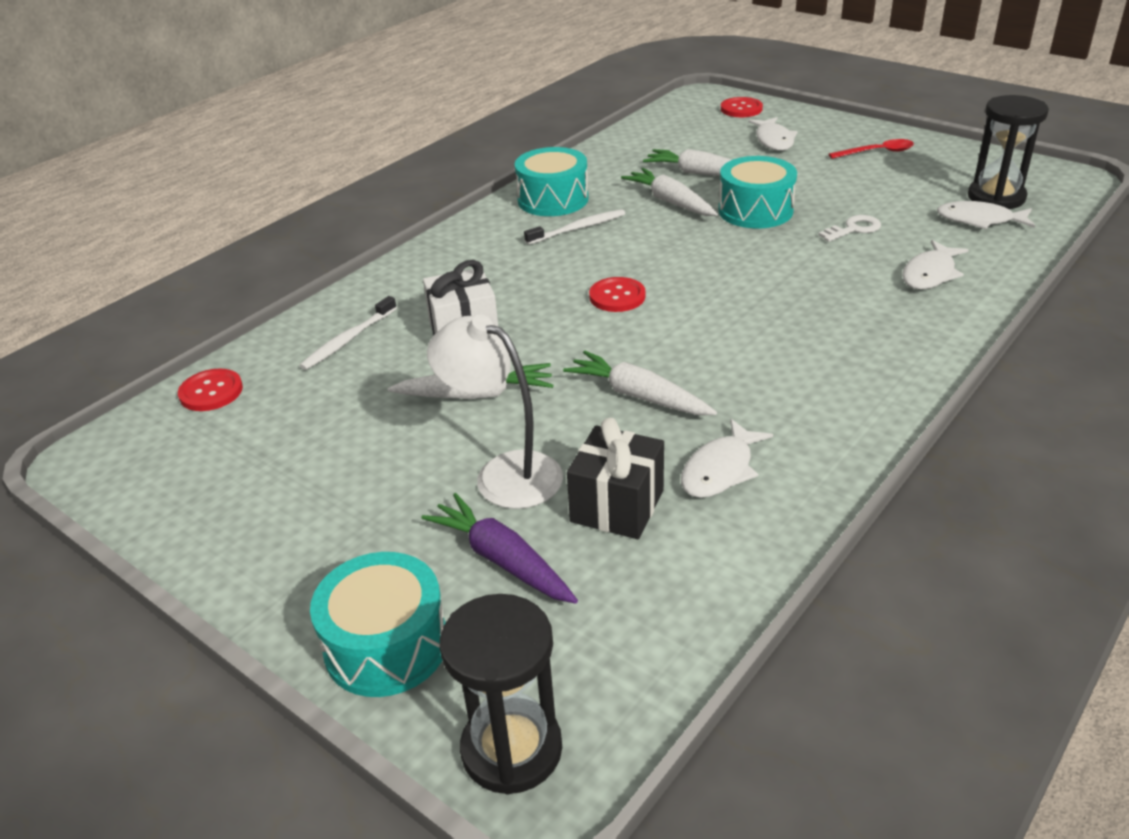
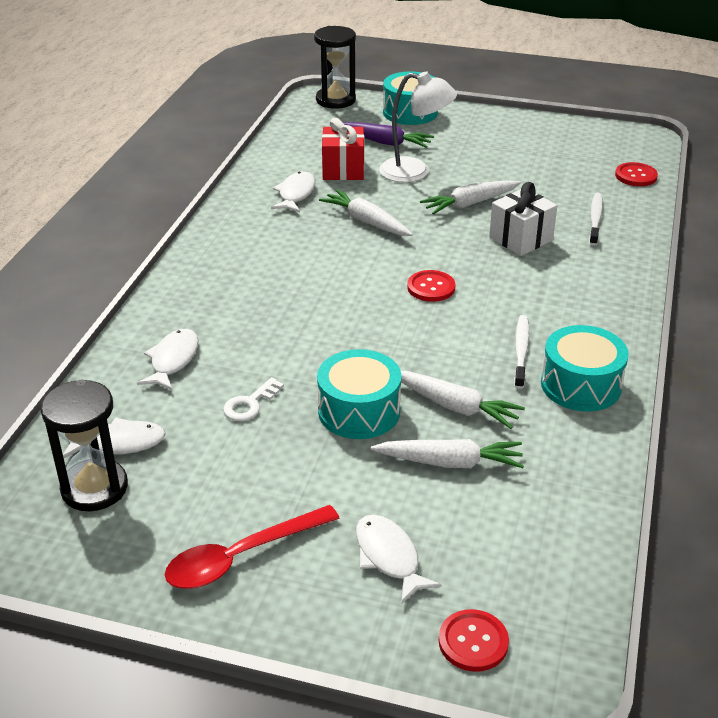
camera: 155 degrees right, 0 degrees up
(578, 228) = (521, 351): white toothbrush -> white toothbrush turned 150 degrees clockwise
(617, 506) = (343, 170): black gift -> red gift
(638, 396) = (366, 221): white carrot -> white carrot turned 150 degrees counterclockwise
(877, 152) = (241, 557): red spoon -> red spoon, size x1.56

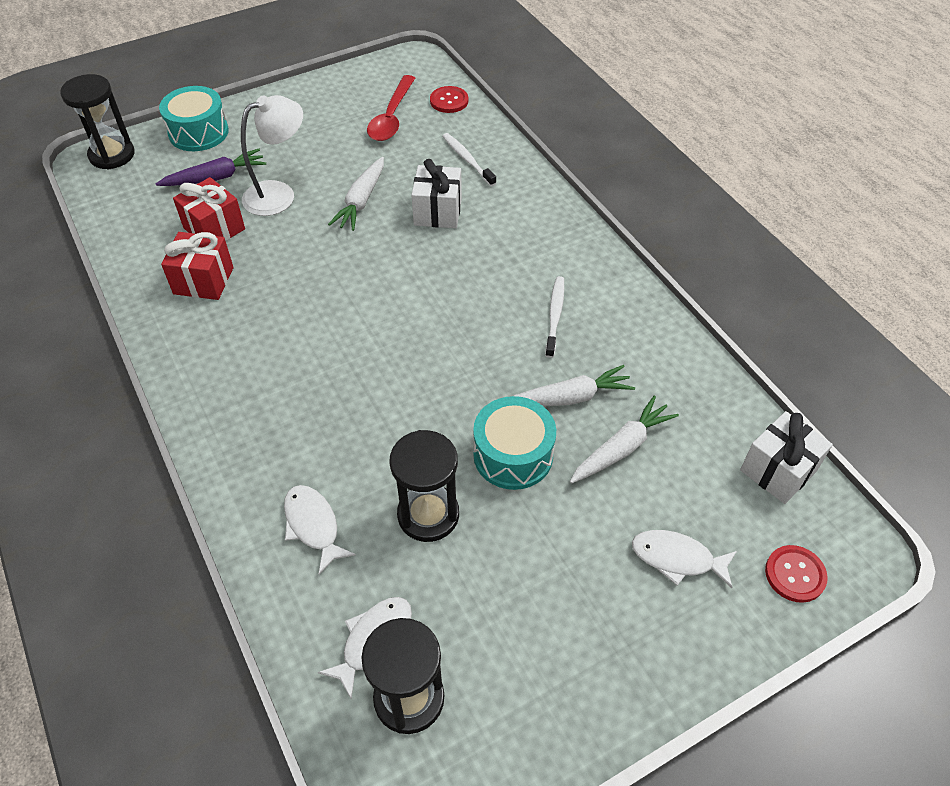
camera: 45 degrees left, 15 degrees up
(241, 557) = (590, 650): red spoon -> red spoon (391, 117)
(250, 404) = (428, 515): white key -> black hourglass
(296, 194) = (203, 281): white fish -> red gift
(366, 221) = (300, 271): white carrot -> none
(431, 287) = (428, 302): red button -> none
(521, 351) = (555, 315): white toothbrush -> white toothbrush turned 45 degrees clockwise
(567, 569) = (778, 470): none -> white gift
(580, 385) = (623, 316): turquoise drum -> none

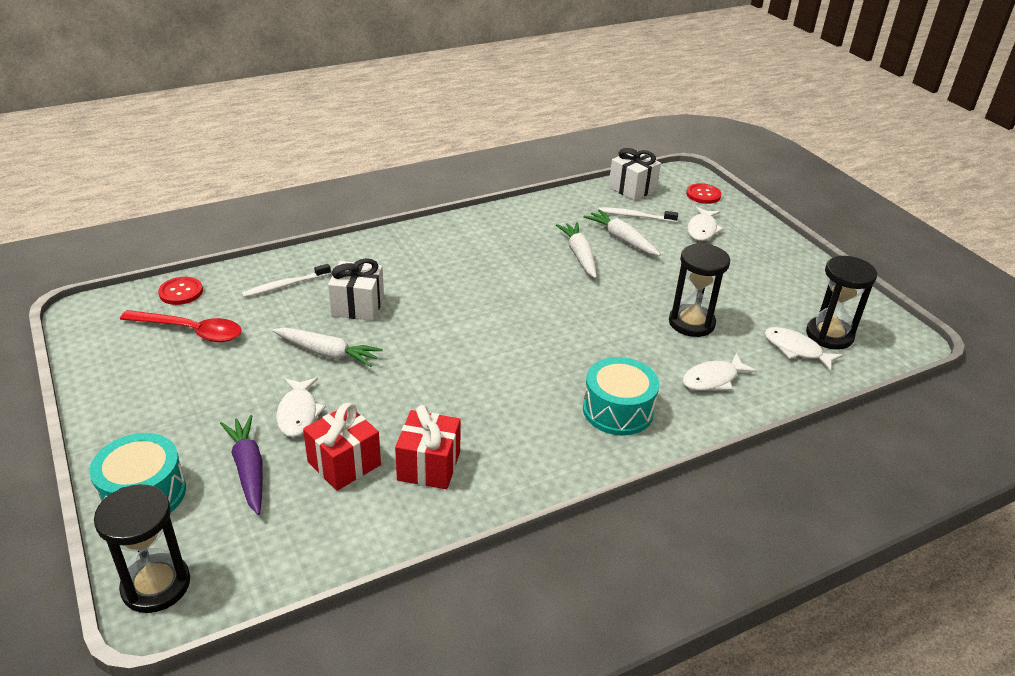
camera: 90 degrees left, 15 degrees down
(279, 194) = (298, 413): white lamp -> white fish
(513, 455) = (633, 283): turquoise drum -> turquoise drum (618, 410)
(555, 315) = (497, 254): white toothbrush -> white toothbrush (635, 216)

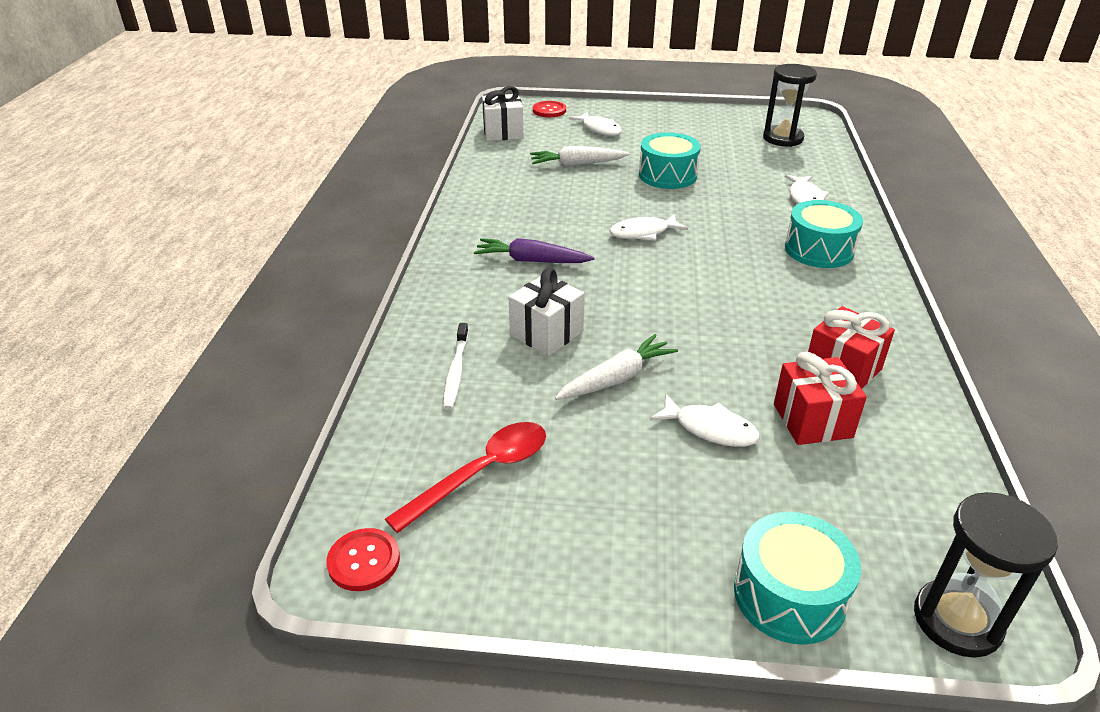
camera: 55 degrees left, 0 degrees up
(181, 292) = (383, 460): red button -> red button (364, 561)
(248, 469) = (787, 492): purple carrot -> purple carrot (531, 260)
(579, 255) = (581, 190): white carrot -> none
(635, 216) = (547, 147): white toothbrush -> none
(659, 289) = (667, 175): none -> turquoise drum
(691, 323) = (725, 179): black hourglass -> none
(796, 350) = (791, 155): white fish -> white fish (643, 233)

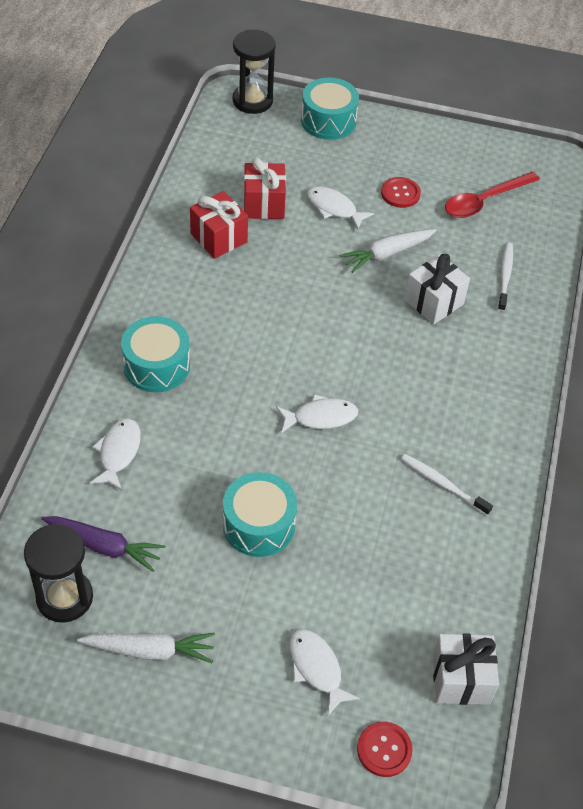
camera: 175 degrees left, 15 degrees up
(364, 561) = (547, 165): red button -> red button (400, 193)
(522, 206) = (443, 484): none -> white toothbrush
(531, 260) = (439, 391): purple carrot -> purple carrot (104, 546)
(577, 164) = (367, 570): white carrot -> white carrot (150, 650)

